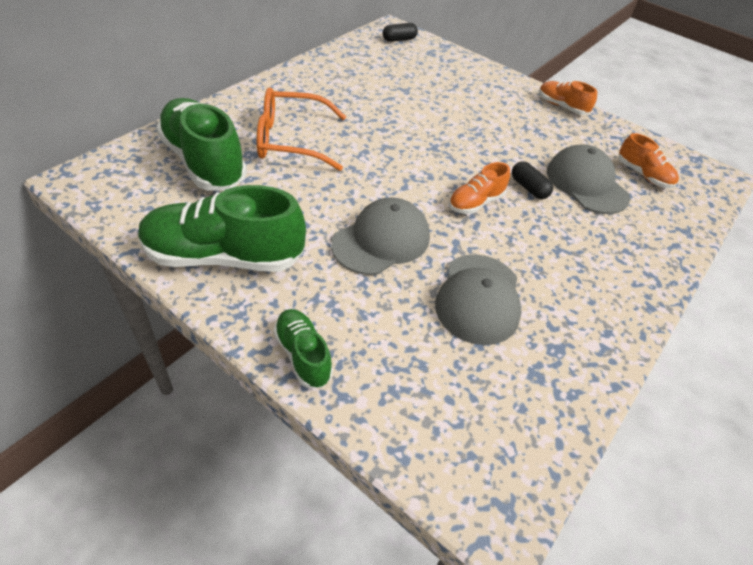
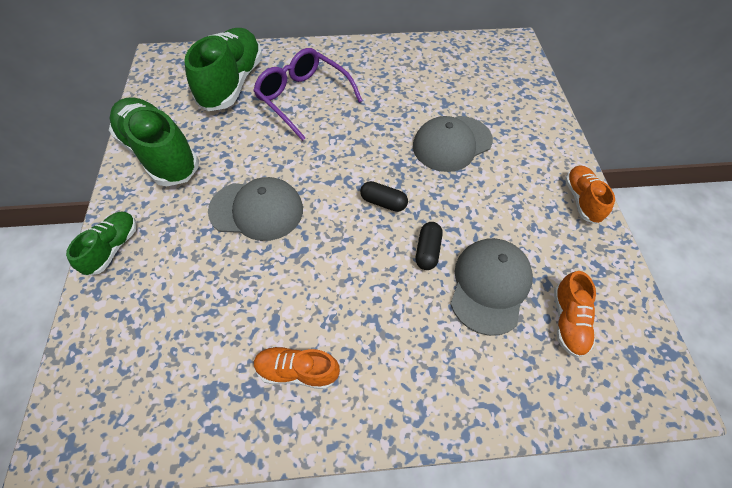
camera: 50 degrees right, 10 degrees up
(292, 140) = (303, 99): orange glasses -> purple glasses
(399, 39) = (506, 55): black capsule -> black capsule (383, 202)
(475, 202) = (363, 231): orange shoe -> orange shoe (297, 371)
(478, 298) = (256, 303): grey cap -> grey cap (452, 143)

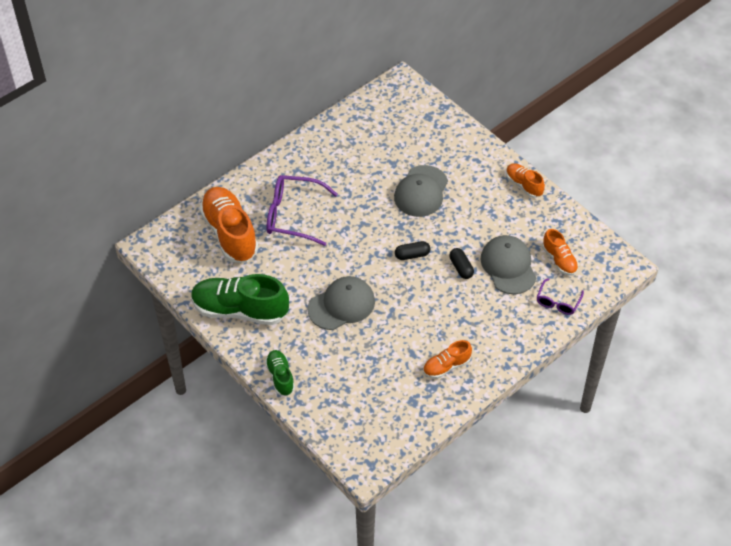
camera: 35 degrees left, 5 degrees down
(232, 83) = (230, 233): green shoe -> orange shoe
(525, 381) = (558, 301): none -> purple glasses

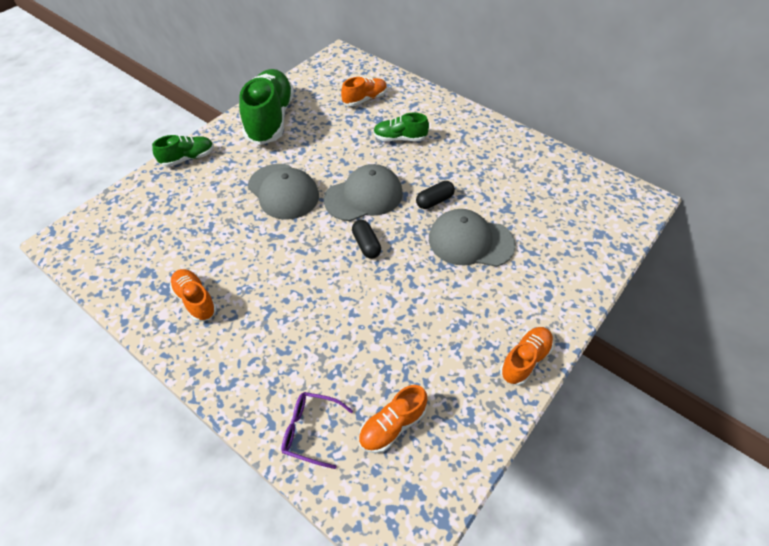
camera: 80 degrees right, 0 degrees up
(230, 233) = (365, 99): orange shoe -> orange shoe, size x0.52
(294, 215) = (400, 138): purple glasses -> green shoe
(461, 267) = (355, 298): black capsule -> black capsule (434, 201)
(508, 266) = (367, 355): grey cap -> grey cap (364, 196)

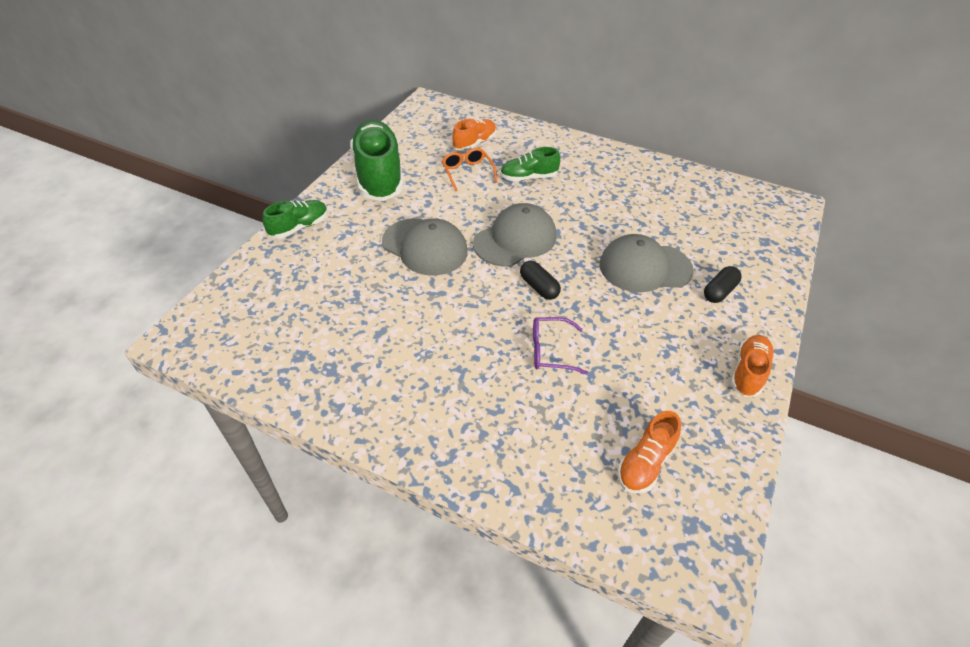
camera: 15 degrees left, 5 degrees down
(195, 300) = (372, 375): orange shoe -> none
(311, 431) = (561, 486): purple glasses -> purple glasses (551, 351)
(347, 127) = (467, 173): none -> orange glasses
(434, 201) = (591, 233): black capsule -> black capsule (719, 291)

